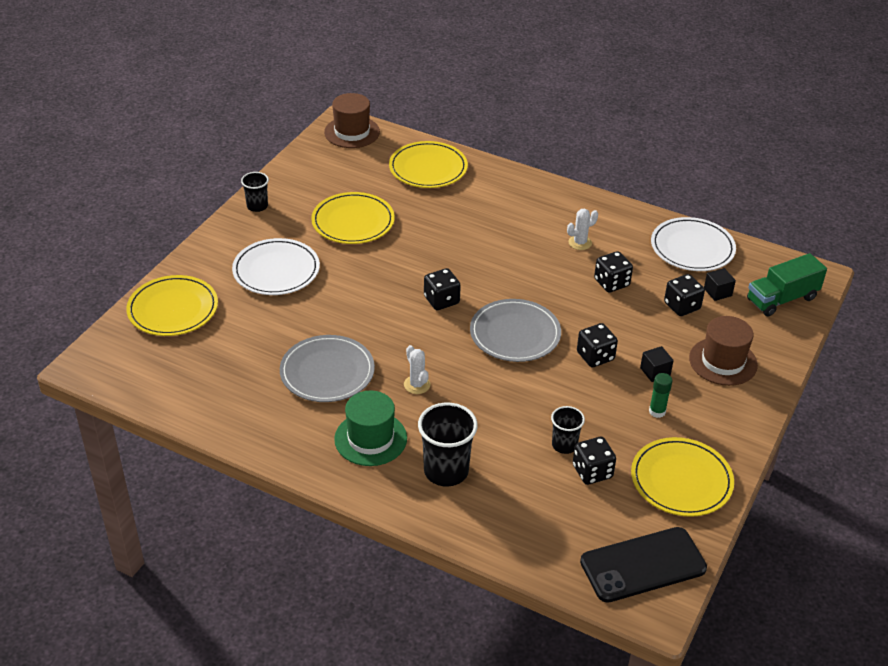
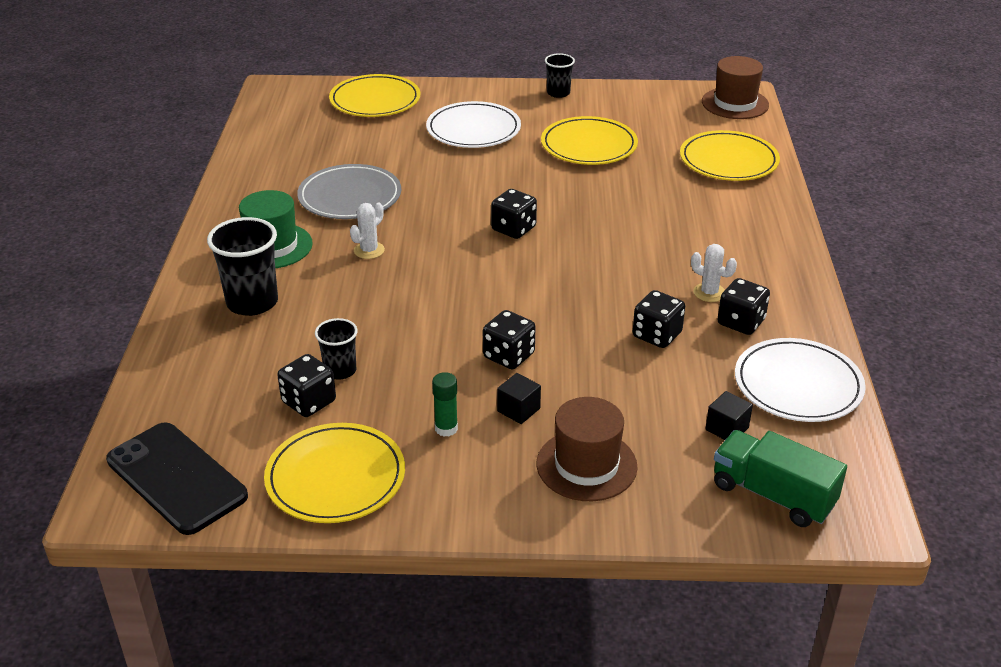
camera: 65 degrees right, 5 degrees down
(515, 334) = (500, 289): grey plate -> none
(682, 306) = (666, 403): black dice -> black dice (741, 322)

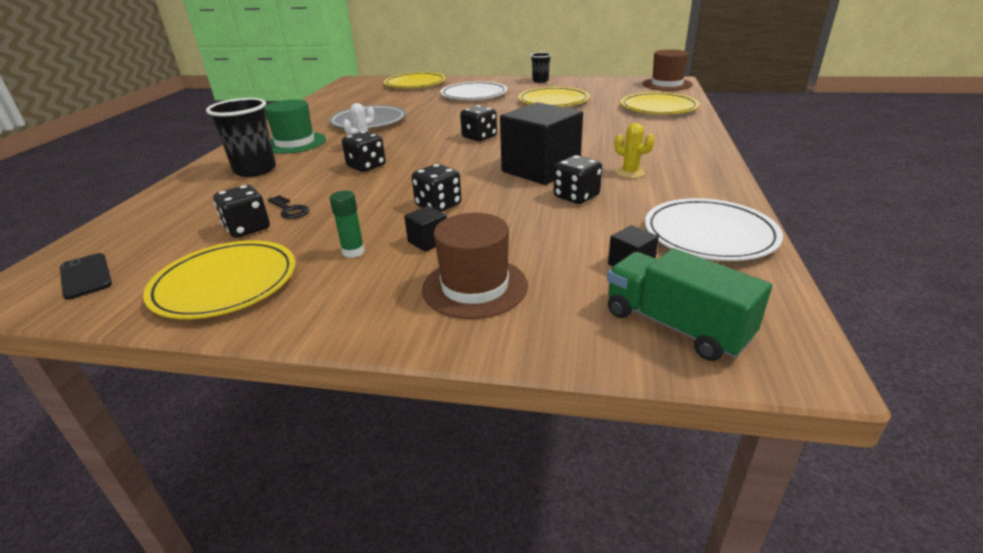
camera: 10 degrees right, 5 degrees down
(176, 478) = (85, 276): black phone -> black phone, size x0.53
(340, 370) = (290, 210): black cup -> black key
(607, 290) = (540, 170): none -> black cube
(709, 293) = (630, 173): white cactus -> yellow cactus
(741, 322) = (656, 191): black dice -> black dice (366, 166)

